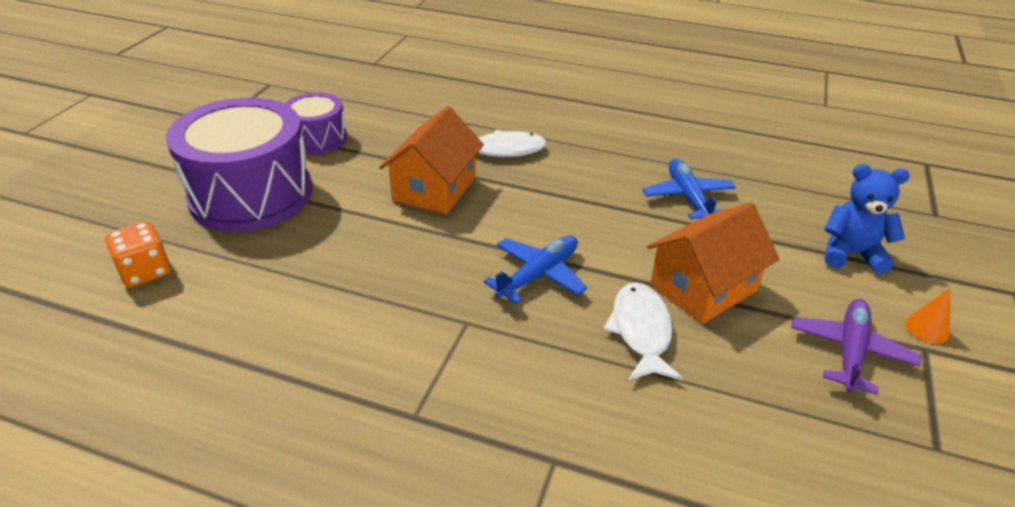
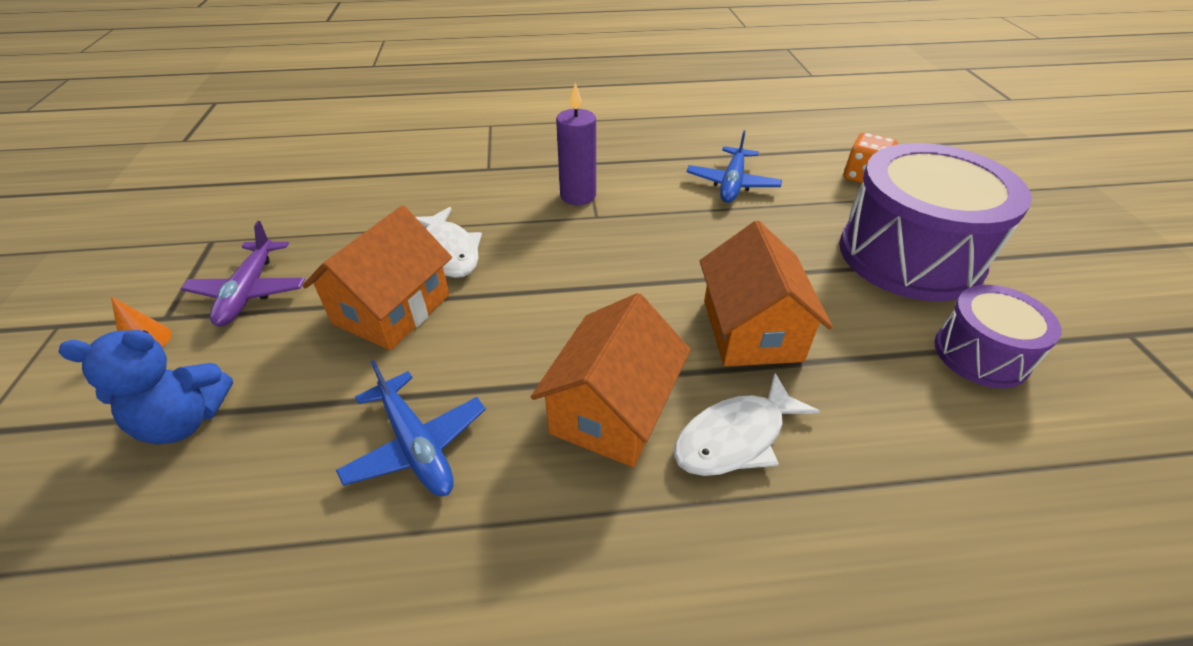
camera: 155 degrees right, 5 degrees up
(466, 359) = (578, 196): none -> purple candle
(538, 275) = (563, 269): blue plane -> blue plane (732, 183)
(562, 179) = (612, 410): none -> orange house

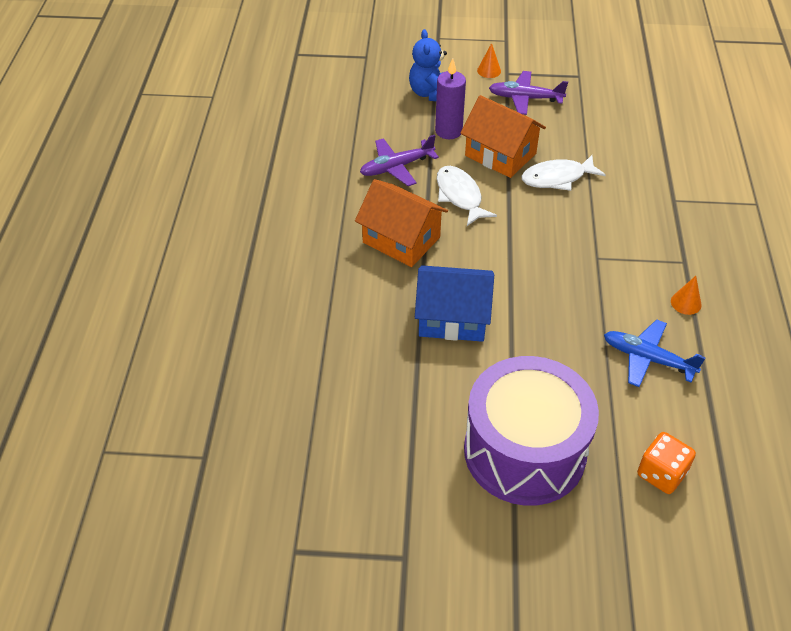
camera: 100 degrees right, 5 degrees up
(416, 445) = (396, 167): blue plane -> purple plane
(578, 196) = (628, 250): purple candle -> purple candle (448, 131)
(645, 163) = (686, 303): none -> orange cone
(735, 437) = (370, 287): white fish -> white fish (460, 196)
(751, 330) = (452, 318): orange house -> blue house
(981, 354) = (405, 440): purple drum -> none

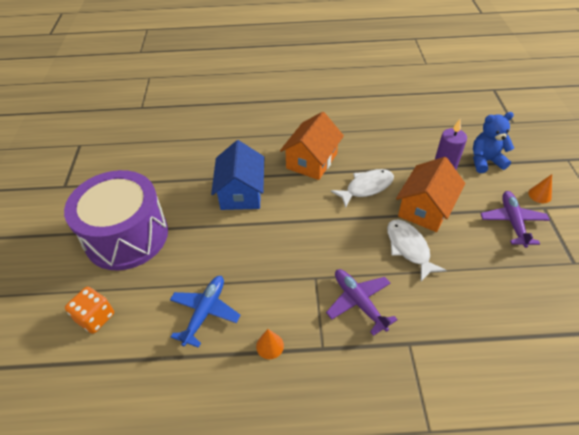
camera: 85 degrees right, 0 degrees up
(396, 167) = (387, 151): purple plane -> purple plane (359, 302)

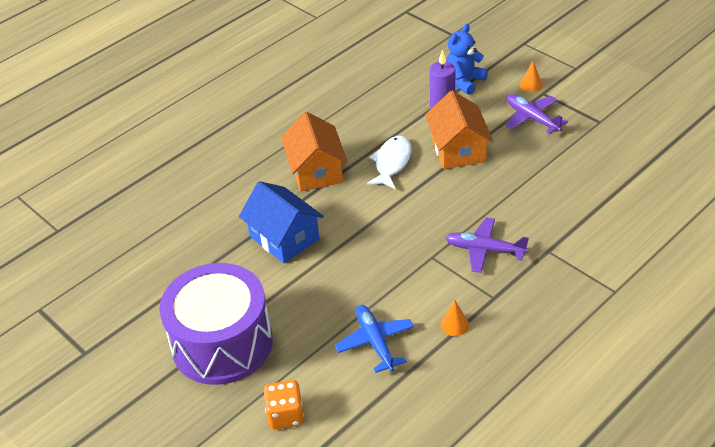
camera: 40 degrees left, 5 degrees down
(409, 248) = (478, 187): white fish -> none

